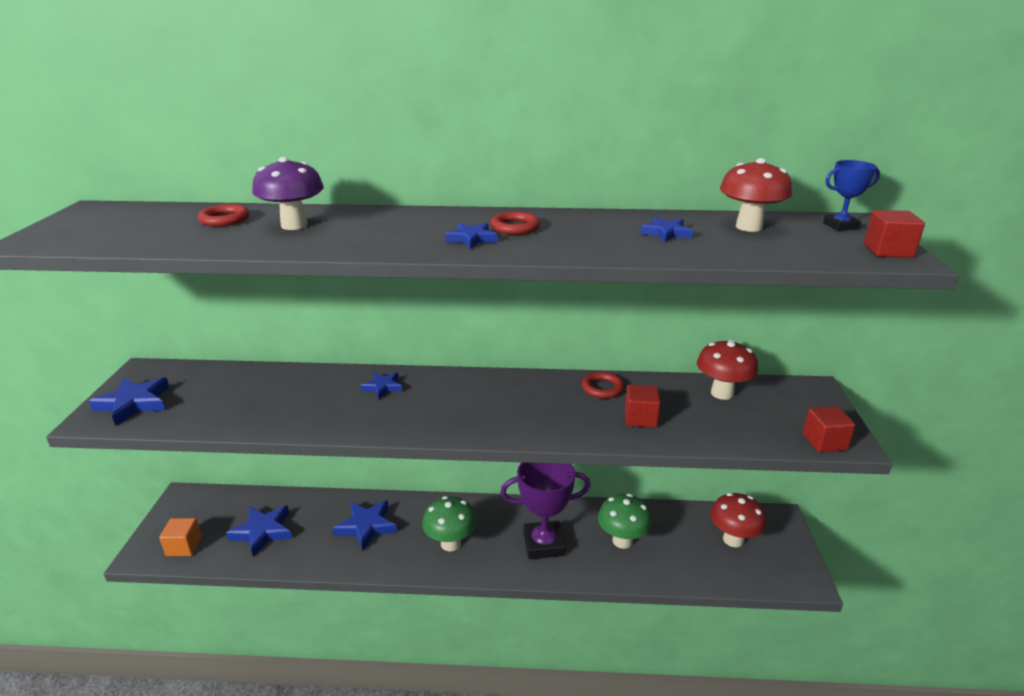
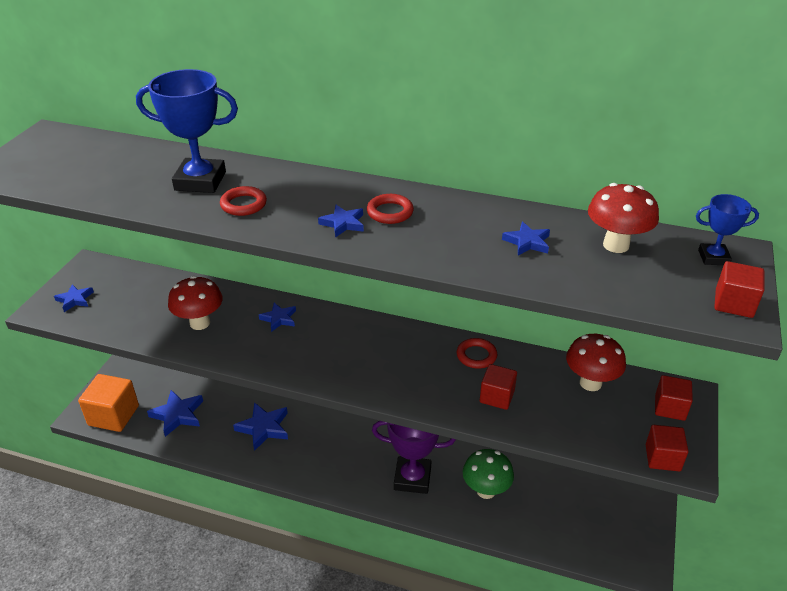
camera: 15 degrees right, 10 degrees up
(134, 404) = (75, 300): blue star -> blue star, size x0.61
(184, 546) = (113, 415): orange cube -> orange cube, size x1.66
(225, 219) = (147, 164): red ring -> red ring (243, 204)
(294, 225) = (200, 181): purple mushroom -> blue trophy
(450, 543) = (330, 460): green mushroom -> none
(733, 539) = (593, 513): red mushroom -> red mushroom (200, 323)
(804, 401) = (669, 408): none -> red cube

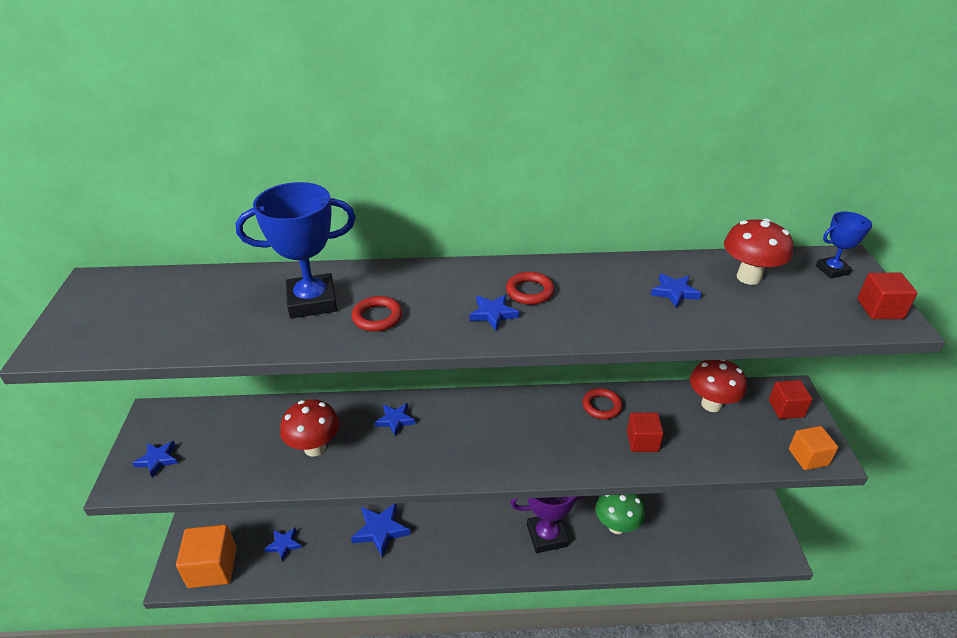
camera: 20 degrees left, 0 degrees up
(177, 415) = (284, 545): blue star -> blue star, size x0.61
(662, 458) = (808, 457): red cube -> orange cube

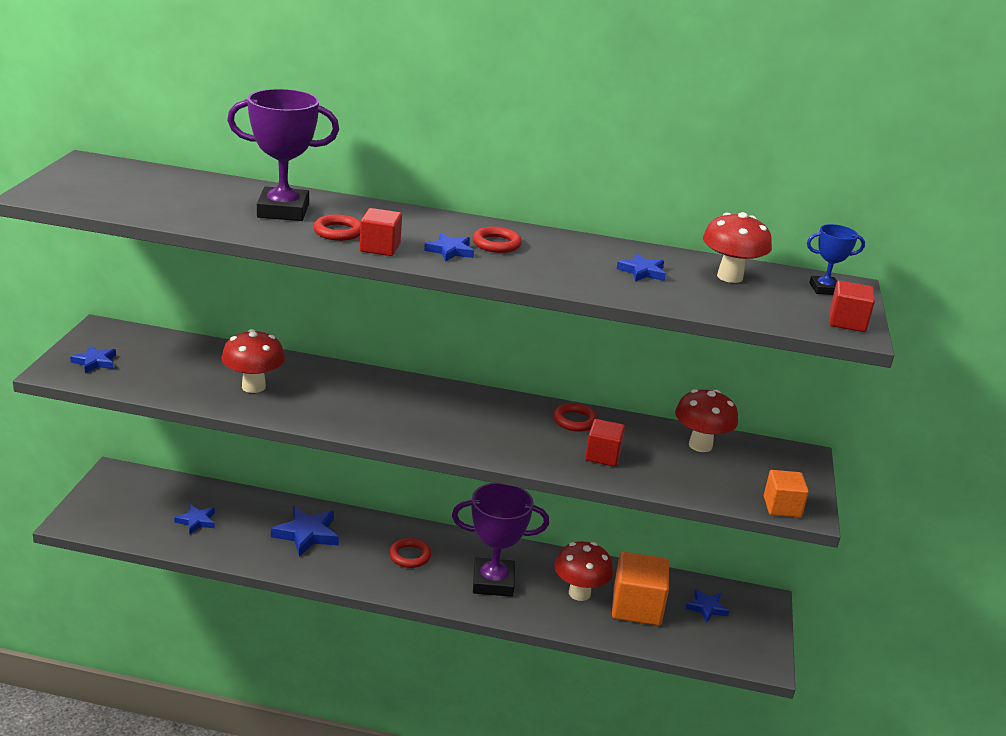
camera: 10 degrees right, 10 degrees down
(212, 567) = (114, 522): orange cube -> orange cube (636, 607)
(312, 301) = (283, 211): blue trophy -> purple trophy
(395, 420) = (346, 384): blue star -> blue star (706, 608)
(472, 528) = (410, 556): none -> red ring
(616, 526) = (579, 593): green mushroom -> red mushroom
(786, 408) = (784, 466): red cube -> red cube (380, 248)

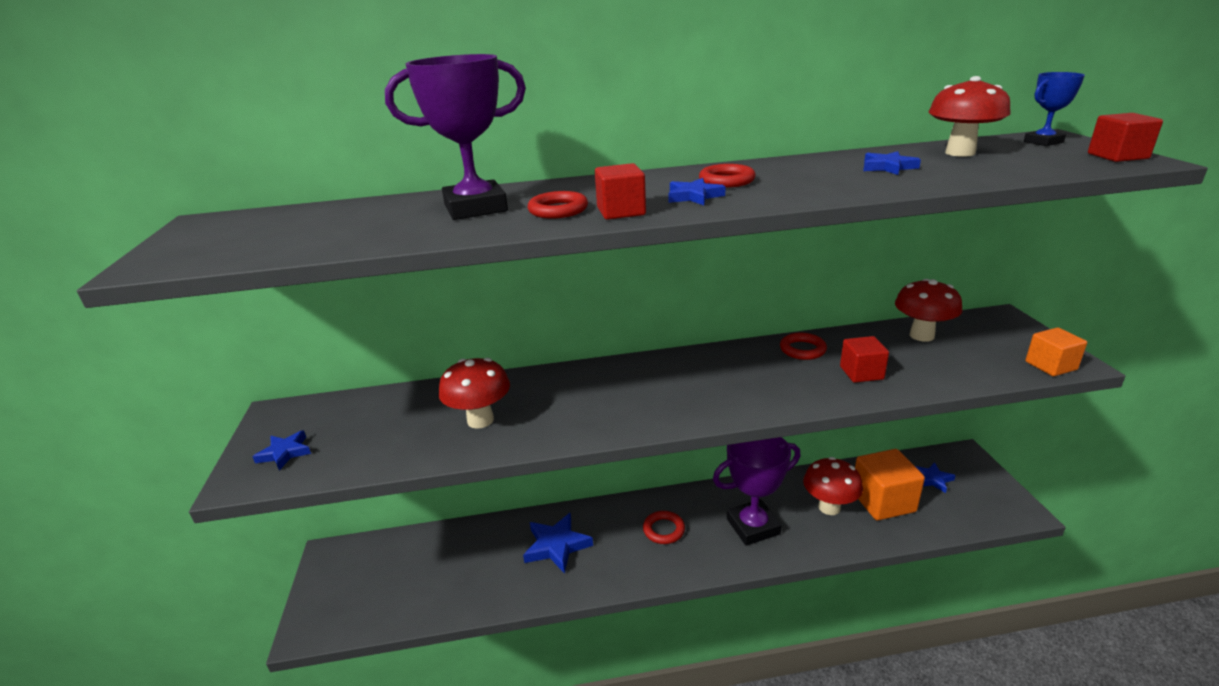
camera: 15 degrees left, 0 degrees up
(196, 521) = (441, 575): blue star -> none

